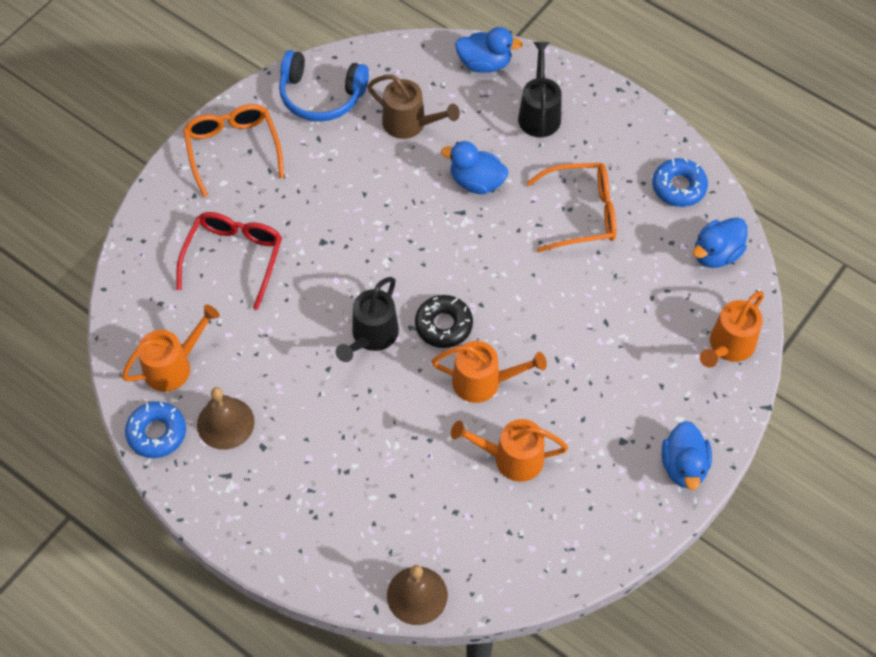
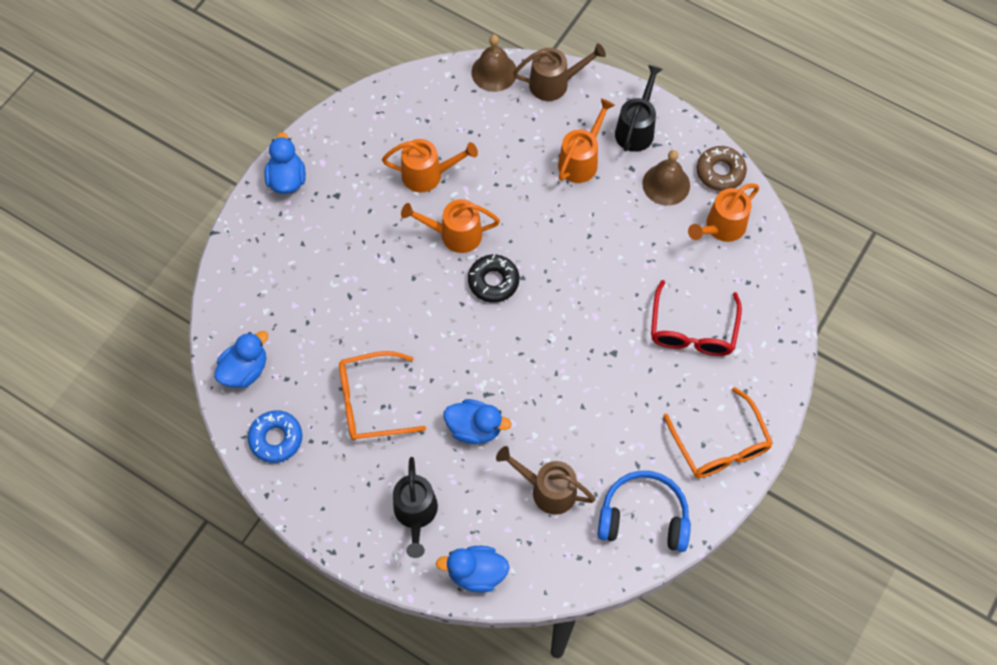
camera: 175 degrees right, 5 degrees up
(157, 433) = (720, 172): blue donut -> brown donut
(339, 571) = (555, 83): none -> brown watering can
(371, 337) = (555, 266): black watering can -> black watering can (636, 128)
(728, 347) = (242, 282): orange watering can -> orange watering can (581, 160)

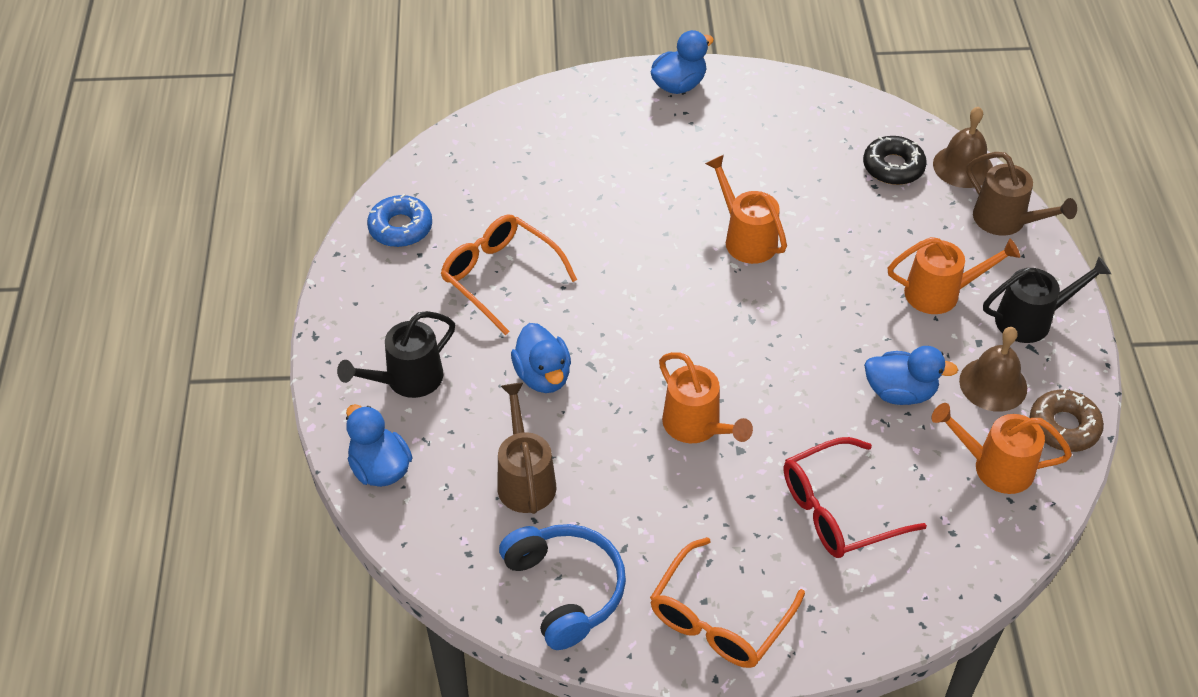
camera: 55 degrees right, 15 degrees down
(245, 370) = (453, 166): blue duck -> blue duck (900, 392)
(428, 174) = (791, 181): orange watering can -> orange watering can (697, 427)
(493, 281) = (724, 298): black donut -> black donut (893, 167)

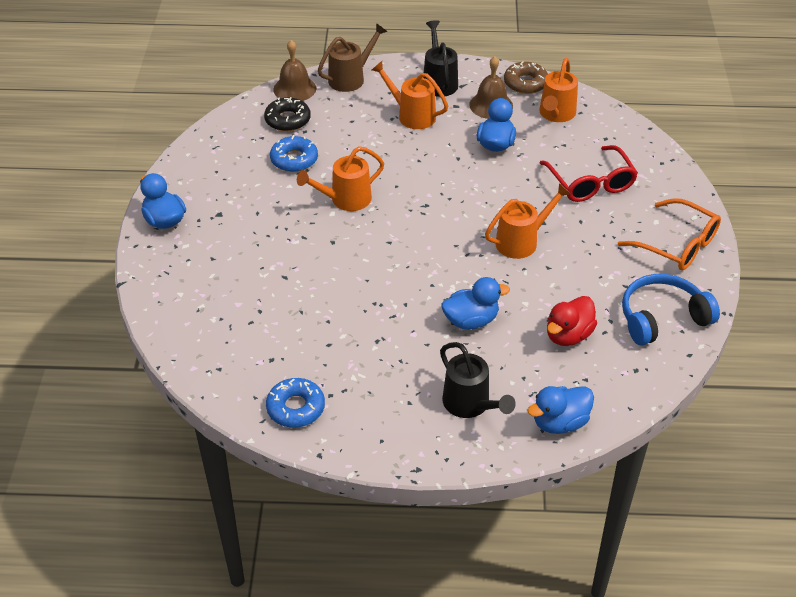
camera: 85 degrees left, 5 degrees down
(500, 276) = (364, 342): orange glasses -> none
(525, 478) = (568, 335): brown watering can -> red duck
(814, 182) = (294, 159): none -> blue donut
(941, 293) = (411, 115): orange watering can -> orange watering can turned 60 degrees counterclockwise

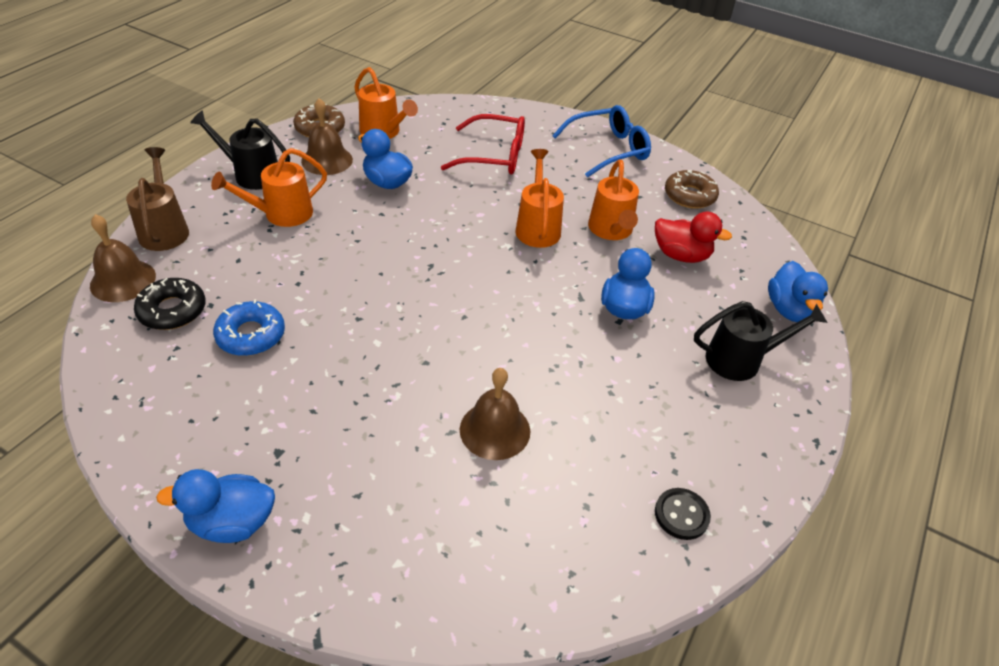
camera: 65 degrees left, 0 degrees up
(296, 408) = (681, 515): blue donut -> black button
(300, 295) = (495, 430): none -> brown bell
(345, 200) = (365, 322): orange watering can -> orange watering can (611, 231)
(568, 335) = (681, 255): red duck -> red duck turned 45 degrees counterclockwise
(662, 318) = (689, 196): blue headphones -> brown donut
(677, 245) = (608, 149): orange glasses -> blue glasses

